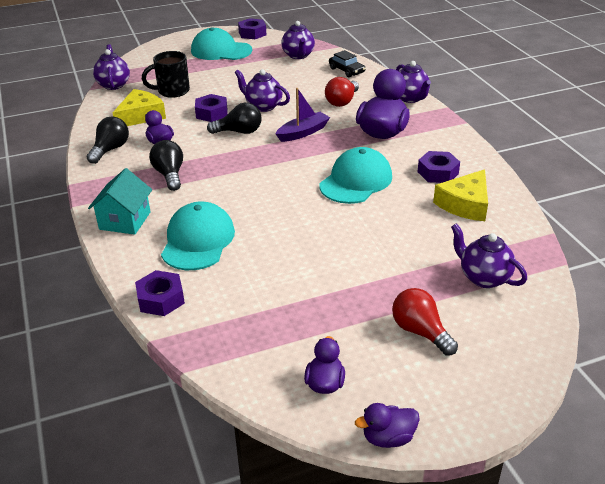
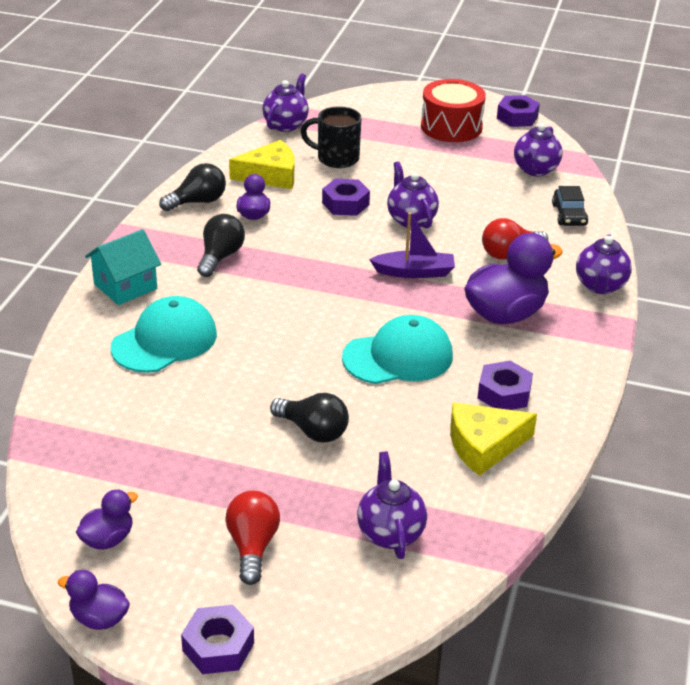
camera: 35 degrees right, 0 degrees up
(161, 299) = (68, 381): purple nut -> purple nut (218, 647)
(221, 51) = (451, 127): turquoise cap -> red drum
(239, 132) = (347, 239): black light bulb -> black light bulb (313, 431)

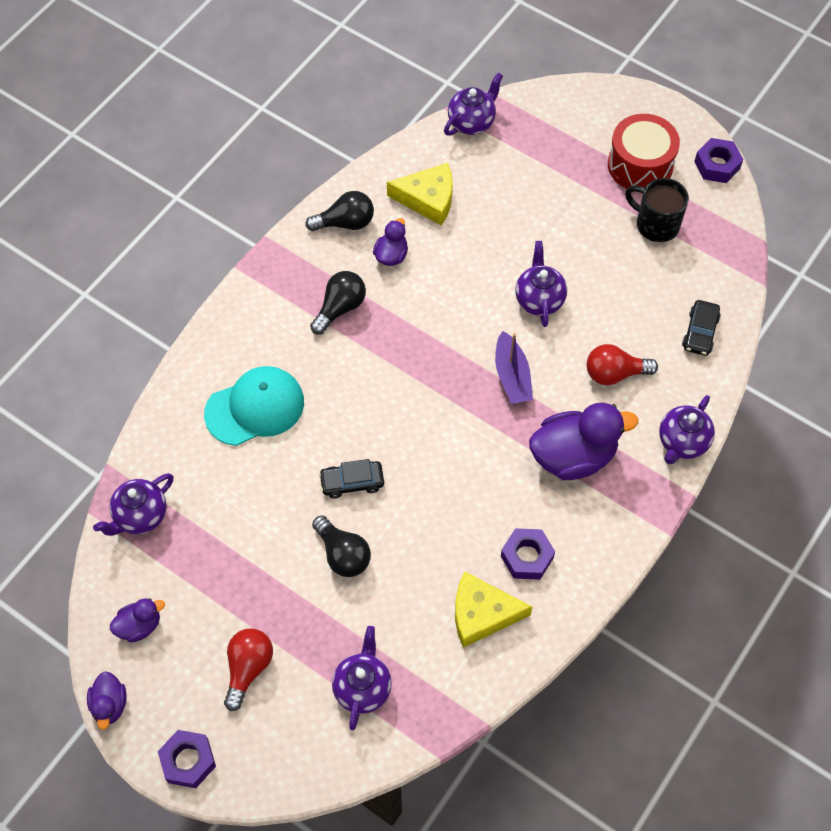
camera: 20 degrees right, 25 degrees up
(99, 618) = (110, 705): purple duck -> purple duck turned 135 degrees counterclockwise
(125, 286) = (243, 326): turquoise house -> none
(295, 375) = (352, 482): none -> black car
(336, 158) = (502, 188): black mug -> black mug (655, 224)
(345, 204) = (485, 260): purple nut -> none
(398, 357) = (451, 484): turquoise cap -> none
(414, 272) = (512, 376): purple boat -> purple boat turned 60 degrees clockwise
(535, 170) = (697, 255): purple teapot -> purple teapot (140, 516)

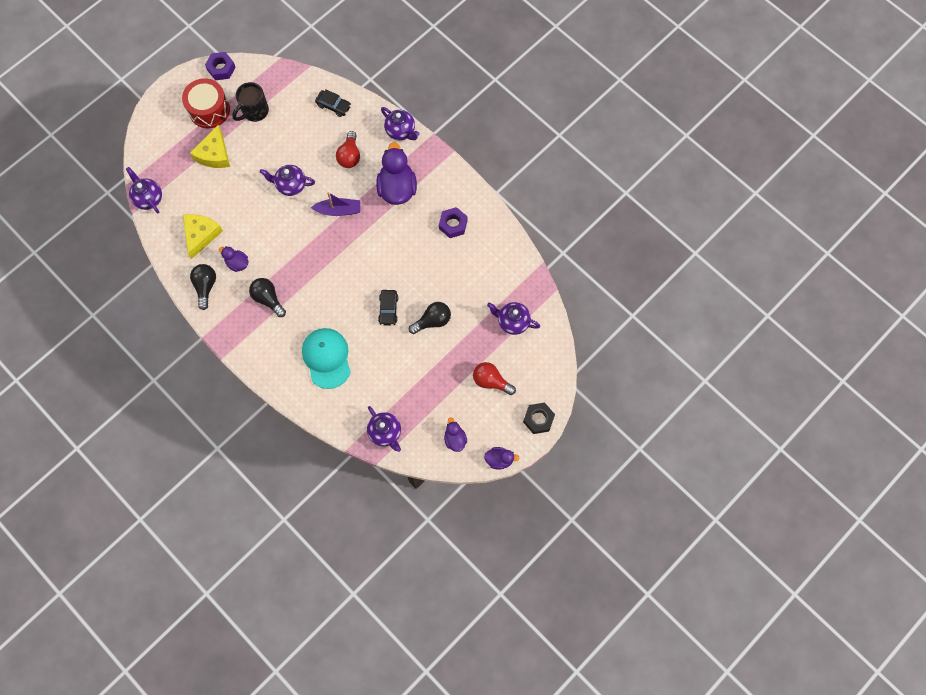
camera: 80 degrees left, 10 degrees up
(188, 761) = (538, 419): purple nut -> black nut
(482, 614) = (481, 254): yellow cheese -> yellow cheese (214, 154)

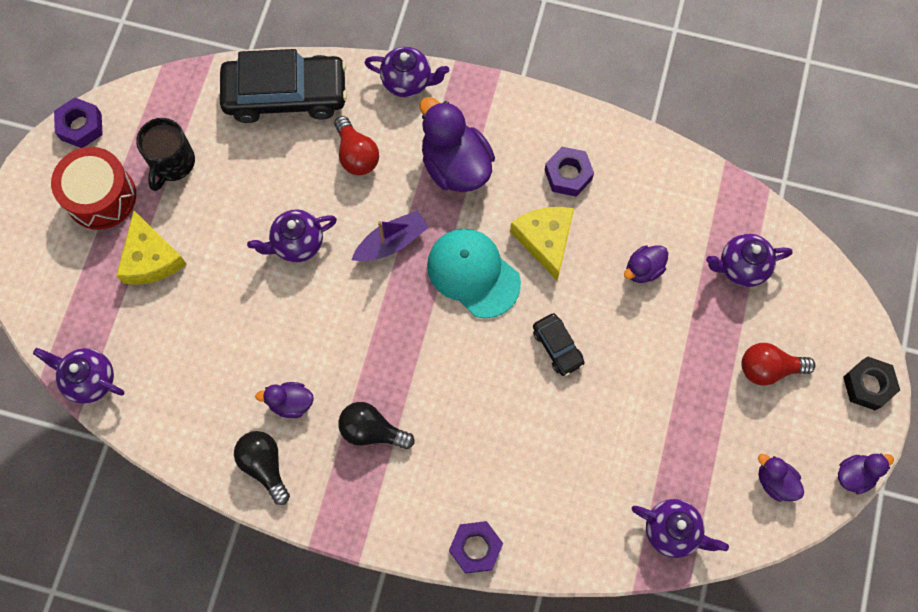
camera: 30 degrees left, 0 degrees up
(201, 235) = (207, 391): yellow cheese -> yellow cheese (545, 240)
(282, 384) = (475, 548): none -> purple nut
(327, 358) = (515, 469): turquoise cap -> turquoise cap (473, 273)
(333, 106) = (286, 95): black car -> black car, size x2.14
(432, 321) = (630, 328): black light bulb -> none
(459, 295) = (643, 269): none -> purple duck

